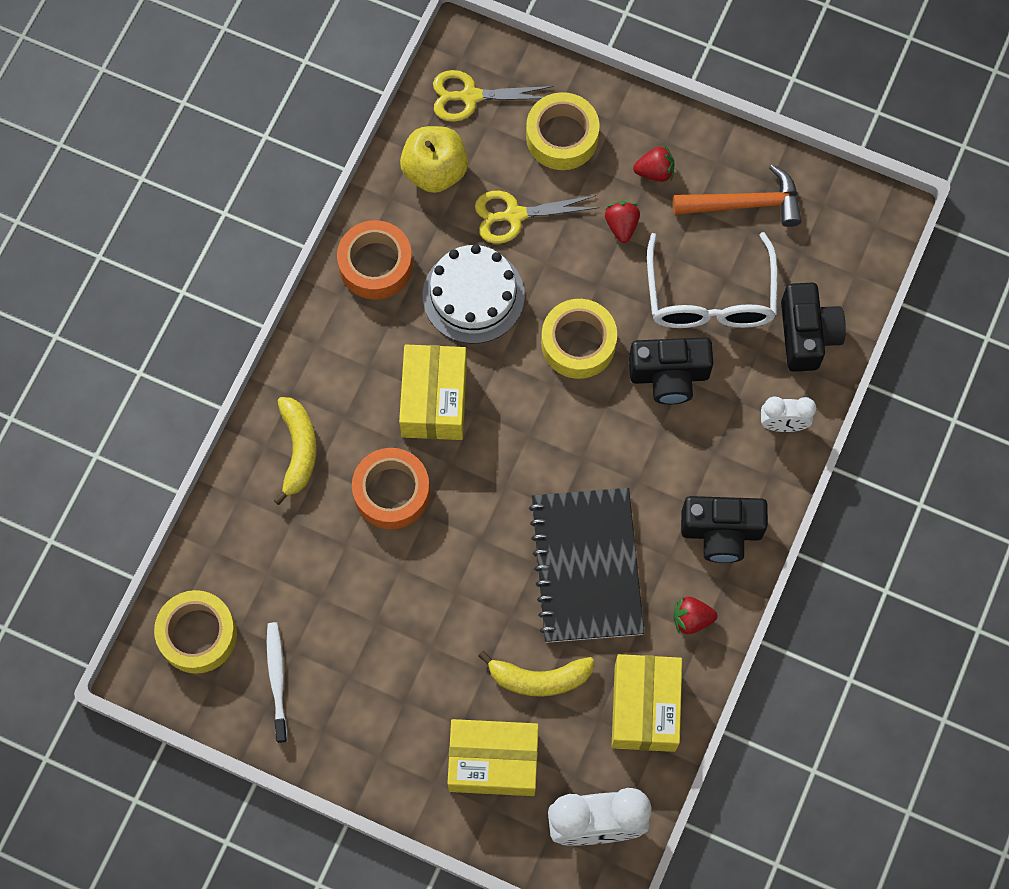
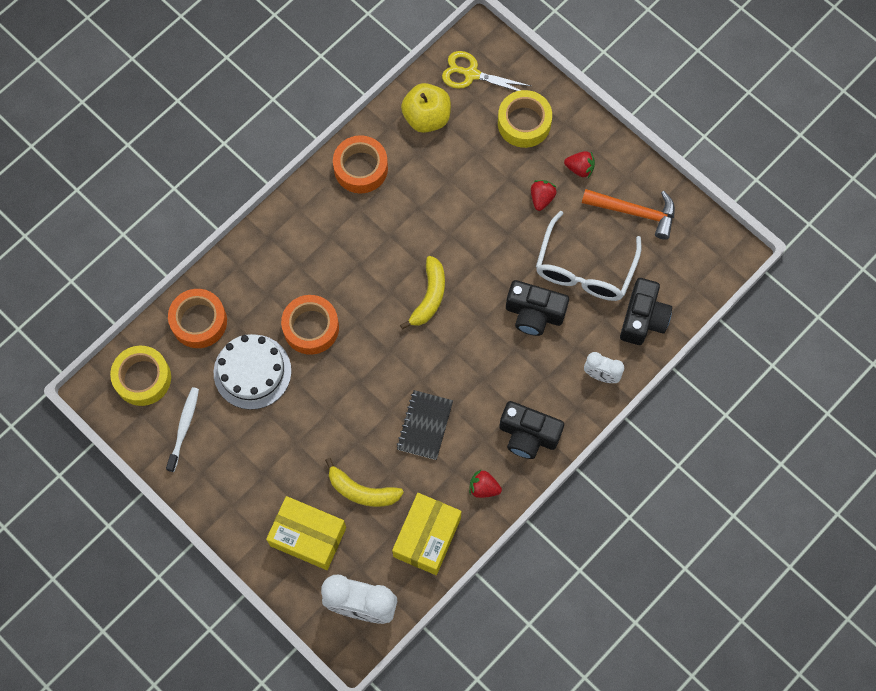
camera: 20 degrees right, 0 degrees up
(242, 535) = (199, 321): none -> orange tape
(298, 450) = (259, 277): yellow banana -> yellow banana (429, 296)
(434, 400) = (364, 275): yellow box -> none
(473, 295) = (419, 212): white cake -> white cake (252, 371)
(514, 215) = (469, 166): yellow scissors -> none
(578, 343) = (479, 269): yellow tape -> none
(586, 566) = (425, 425): black notebook -> black notebook, size x0.57

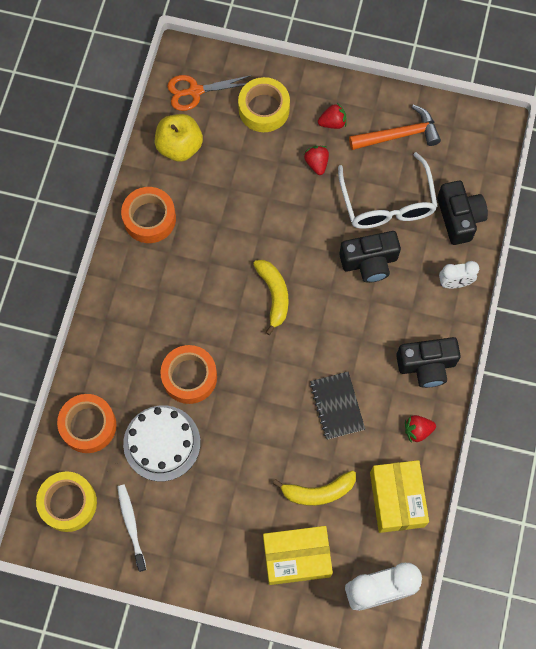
camera: 30 degrees left, 0 degrees up
(471, 74) = (195, 91): yellow scissors -> orange scissors

